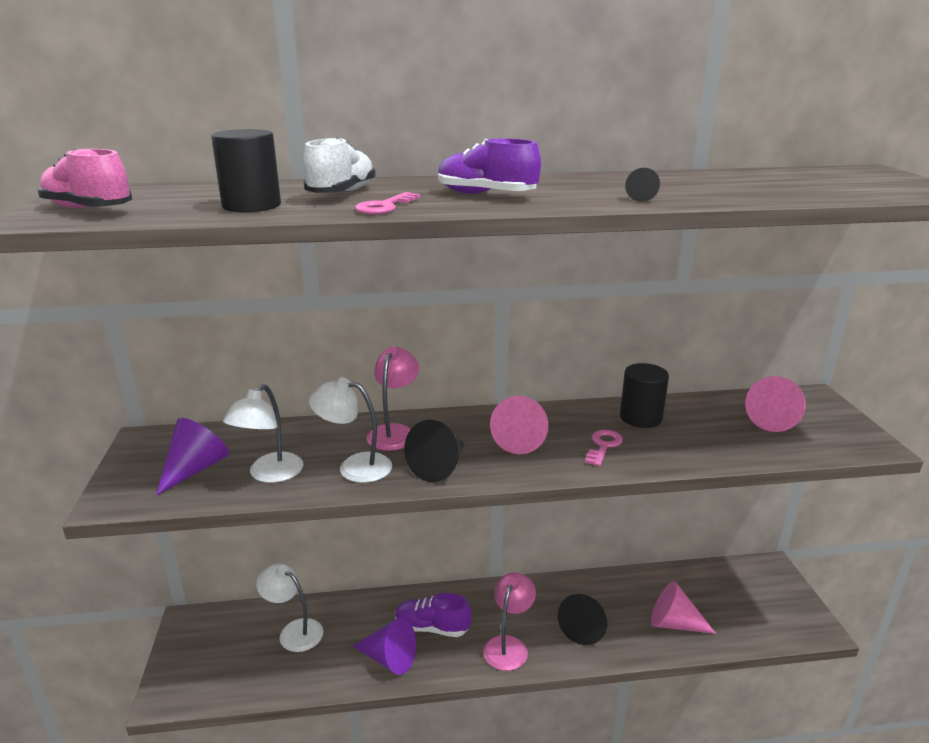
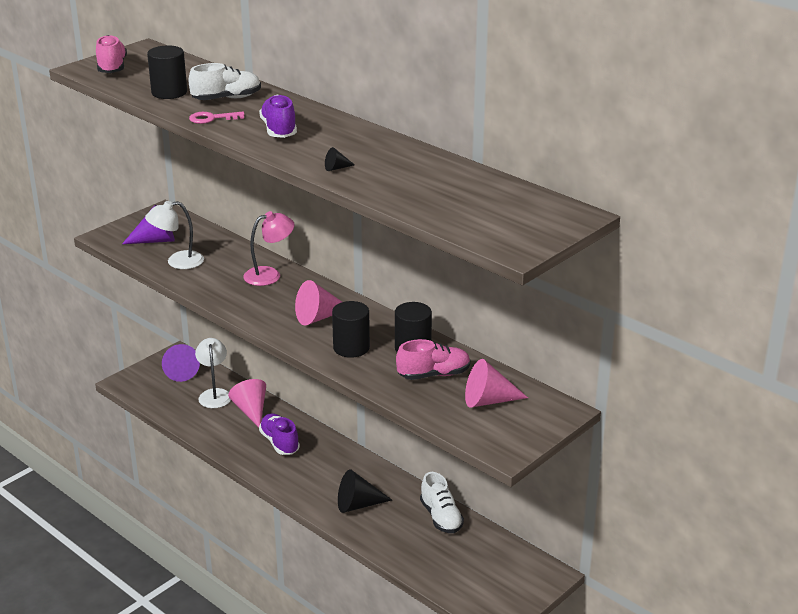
camera: 50 degrees right, 5 degrees up
(354, 466) = (217, 281): white lamp -> none
(389, 658) = (235, 440): purple cone -> purple cone (180, 371)
(440, 466) = (252, 305): black cone -> none
(508, 645) = (301, 480): pink lamp -> none
(603, 446) = (351, 348): pink key -> black cylinder
(648, 585) = (441, 517): none -> white shoe
(674, 623) = (412, 544): pink cone -> pink cone (251, 410)
(701, 426) = (434, 374): none -> pink shoe

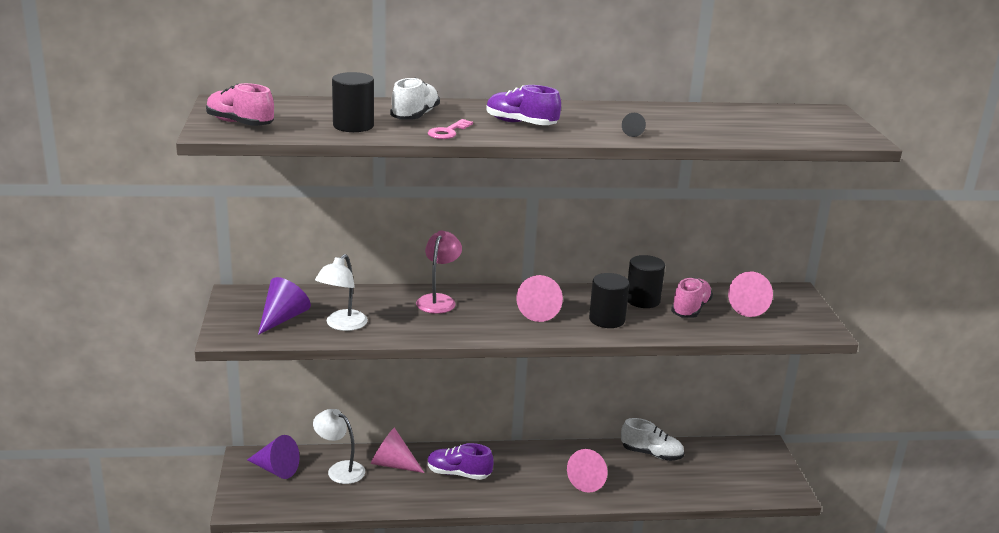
camera: 50 degrees left, 5 degrees down
(358, 505) = (590, 480): black cone -> pink cone

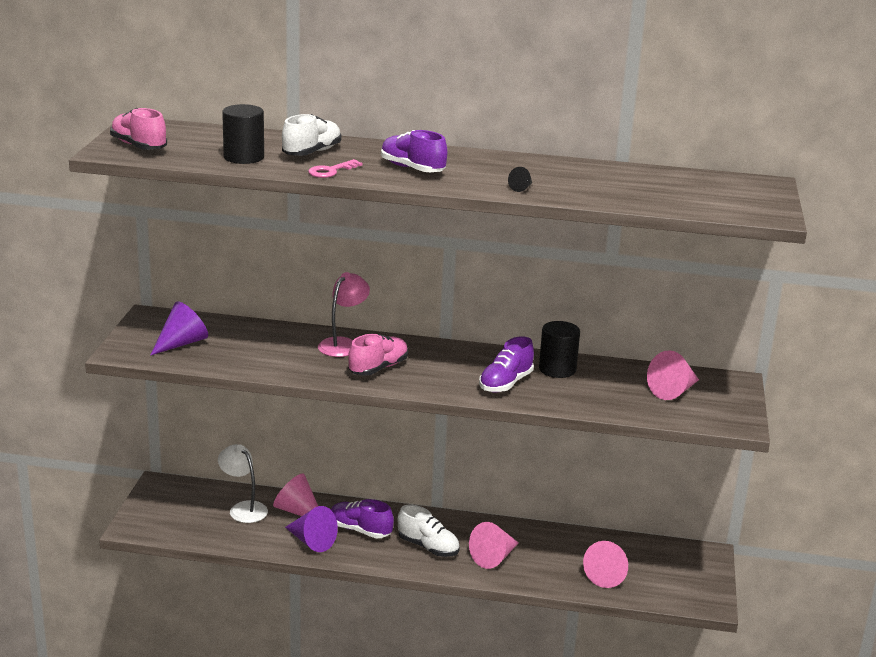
camera: 15 degrees right, 0 degrees up
(276, 469) = (182, 499): purple cone -> purple cone (311, 541)
(342, 325) = (234, 356): white lamp -> none
(540, 311) = (441, 367): pink cone -> pink cone (608, 575)
(607, 319) = (505, 383): black cylinder -> purple shoe
(651, 454) = (575, 542): white shoe -> white shoe (428, 547)
(690, 309) = (603, 384): pink shoe -> pink shoe (378, 368)

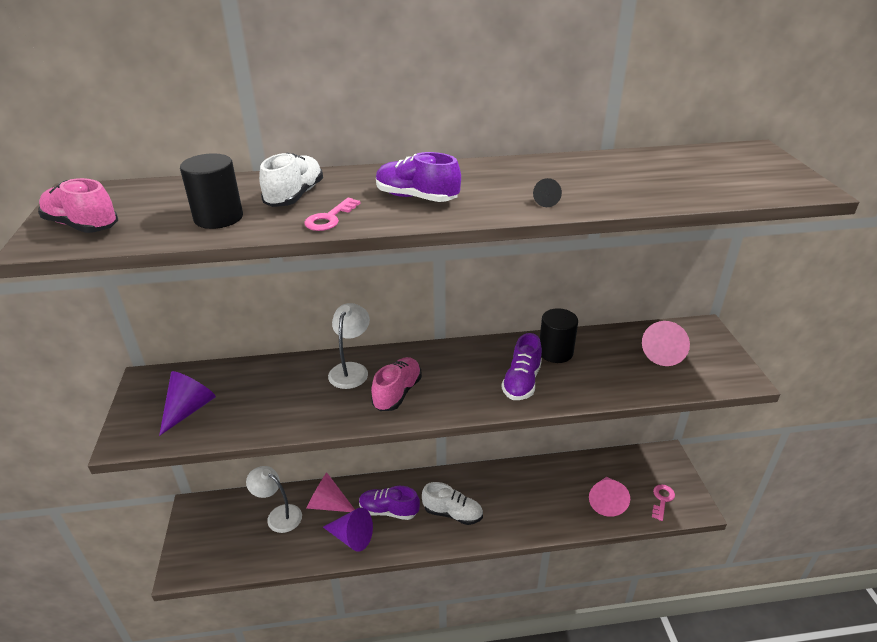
camera: 15 degrees left, 10 degrees up
(343, 344) = (351, 370): pink lamp -> white lamp
(494, 557) = (510, 509): pink cone -> none
(674, 588) = (662, 500): none -> pink key

